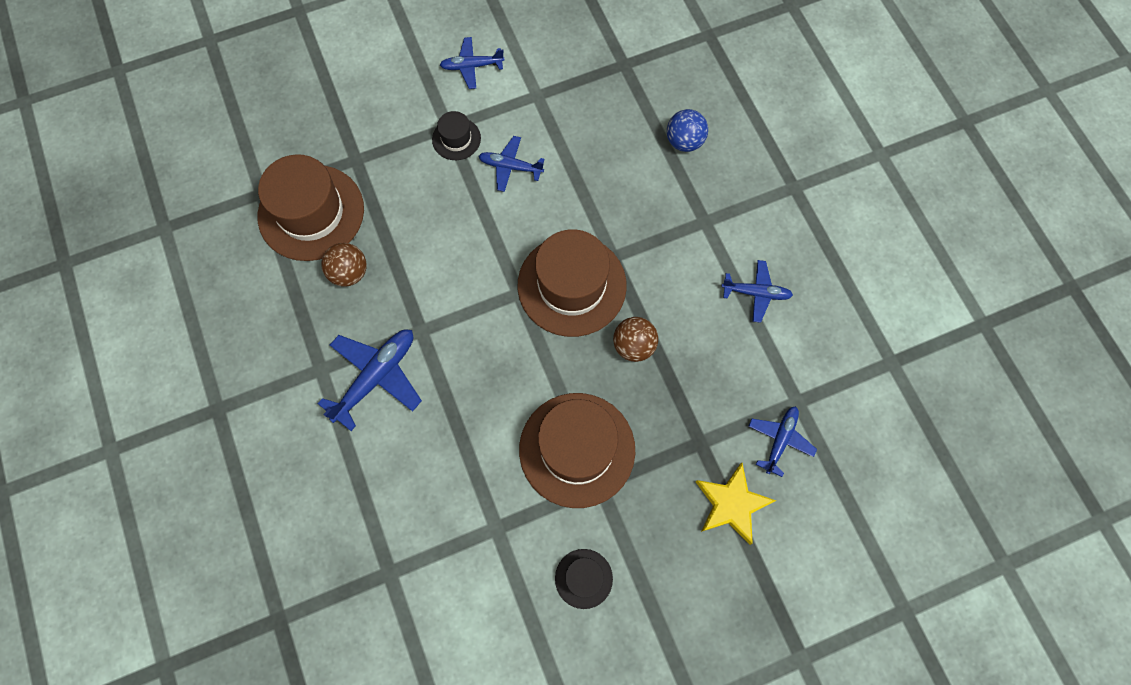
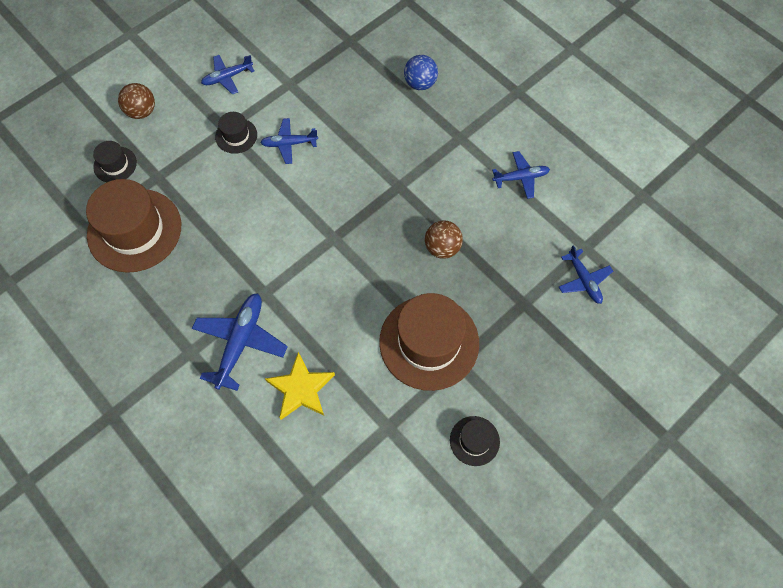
camera: 20 degrees left, 5 degrees down
(317, 131) = (115, 164): none -> black hat
(349, 273) = (186, 267): brown ball -> brown ball (142, 111)
(572, 285) = (374, 218): brown hat -> none
(731, 504) = (567, 341): yellow star -> yellow star (301, 389)
(780, 440) = (584, 280): blue plane -> blue plane turned 150 degrees clockwise

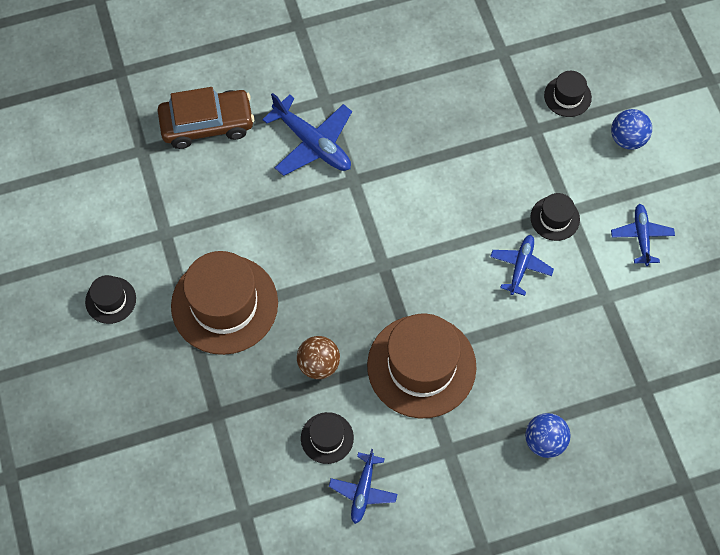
camera: 115 degrees right, 0 degrees up
(134, 230) = (479, 92): brown hat -> brown hat (421, 366)
(142, 111) = (627, 139): brown ball -> blue ball
(258, 446) = (207, 124): none -> brown car
(301, 389) = (240, 176): yellow star -> none
(496, 217) = (327, 438): none -> black hat
(584, 280) = (208, 489): blue plane -> none

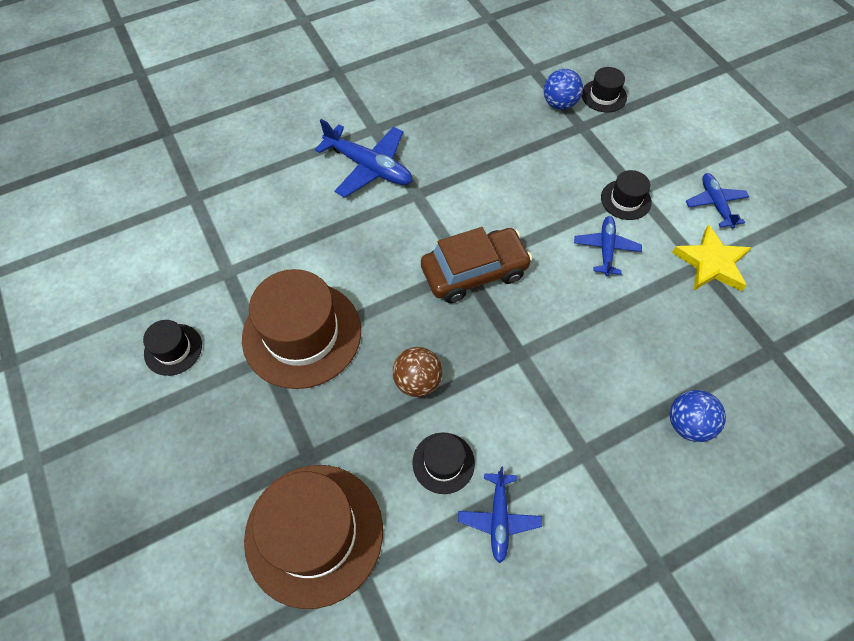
camera: 10 degrees left, 5 degrees down
(207, 124) = (260, 165): brown car -> brown car (474, 272)
(421, 366) = (530, 364): brown hat -> brown hat (314, 533)
(616, 297) = (711, 263): none -> yellow star
(627, 139) = (671, 123): blue ball -> blue ball (559, 104)

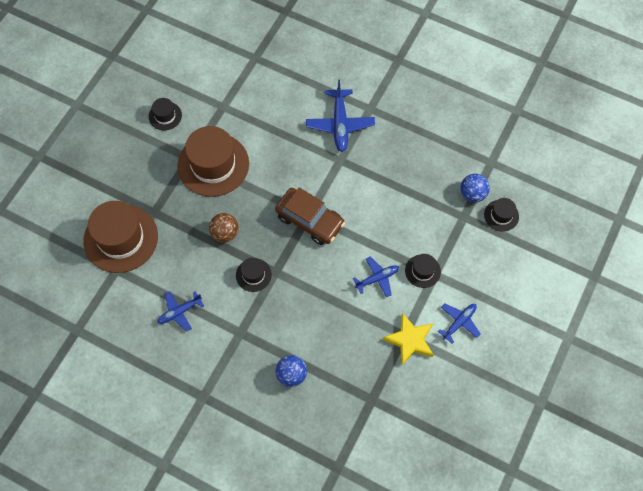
camera: 55 degrees right, 5 degrees up
(443, 462) = (190, 271): black hat -> black hat (253, 275)

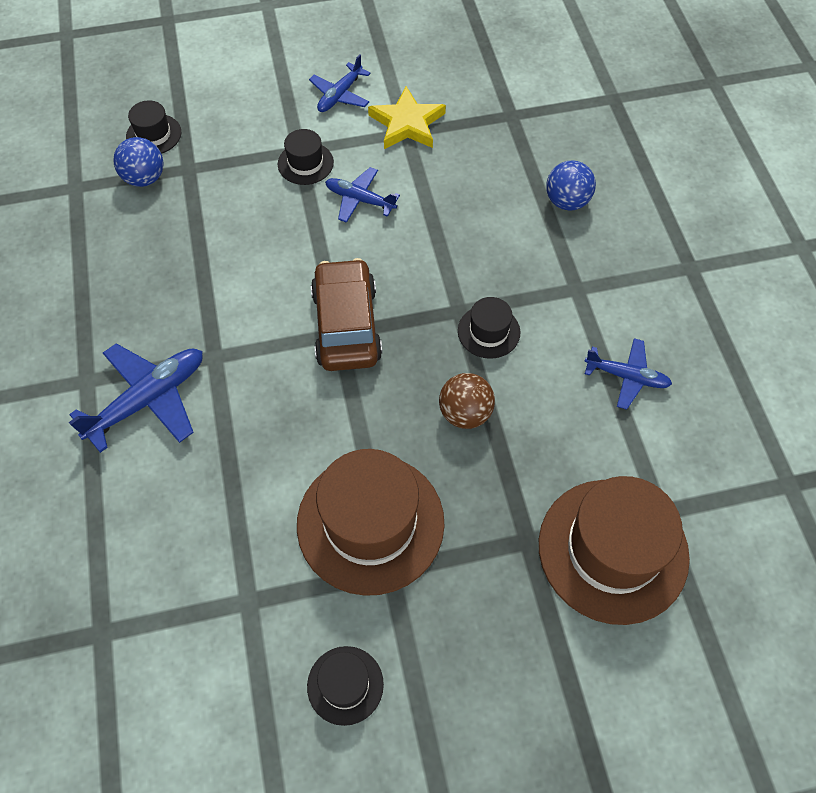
camera: 130 degrees left, 5 degrees down
(459, 322) = (340, 95): blue plane -> blue plane turned 60 degrees counterclockwise

